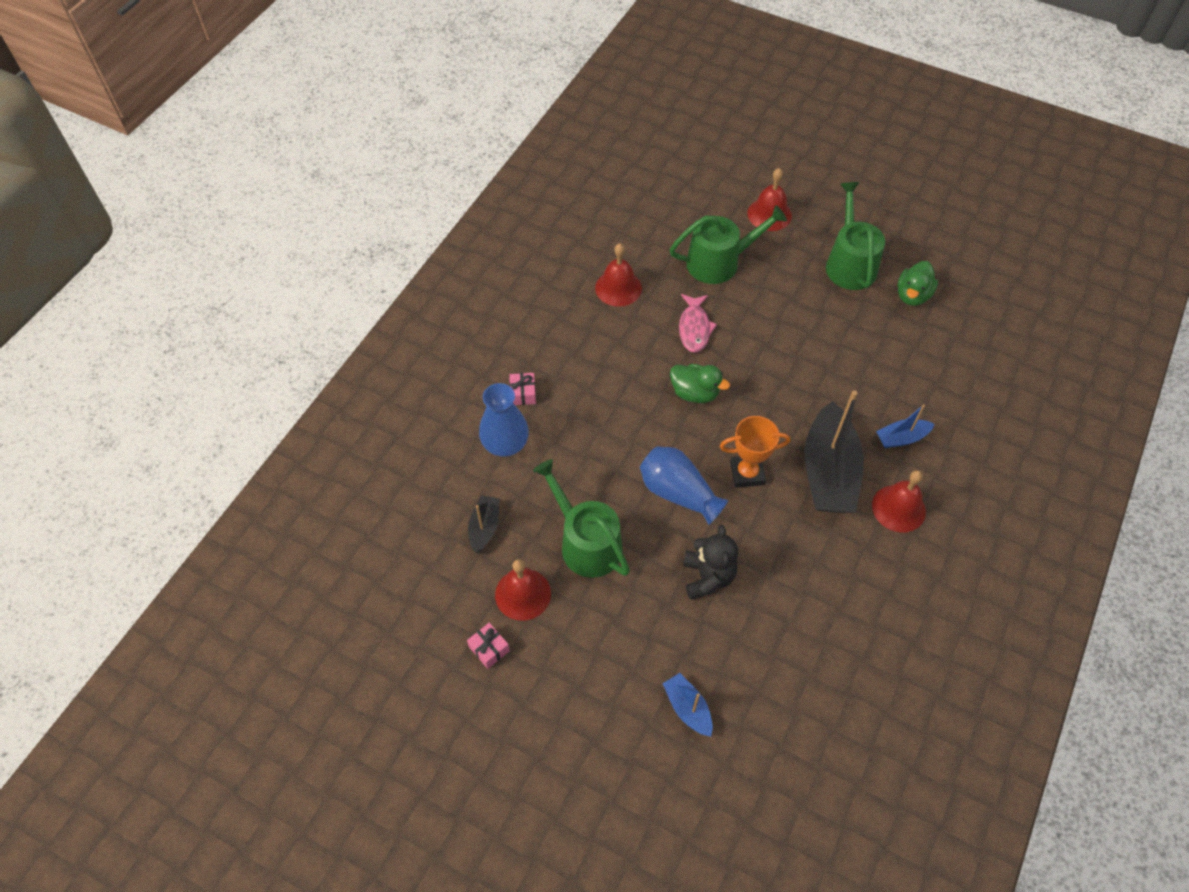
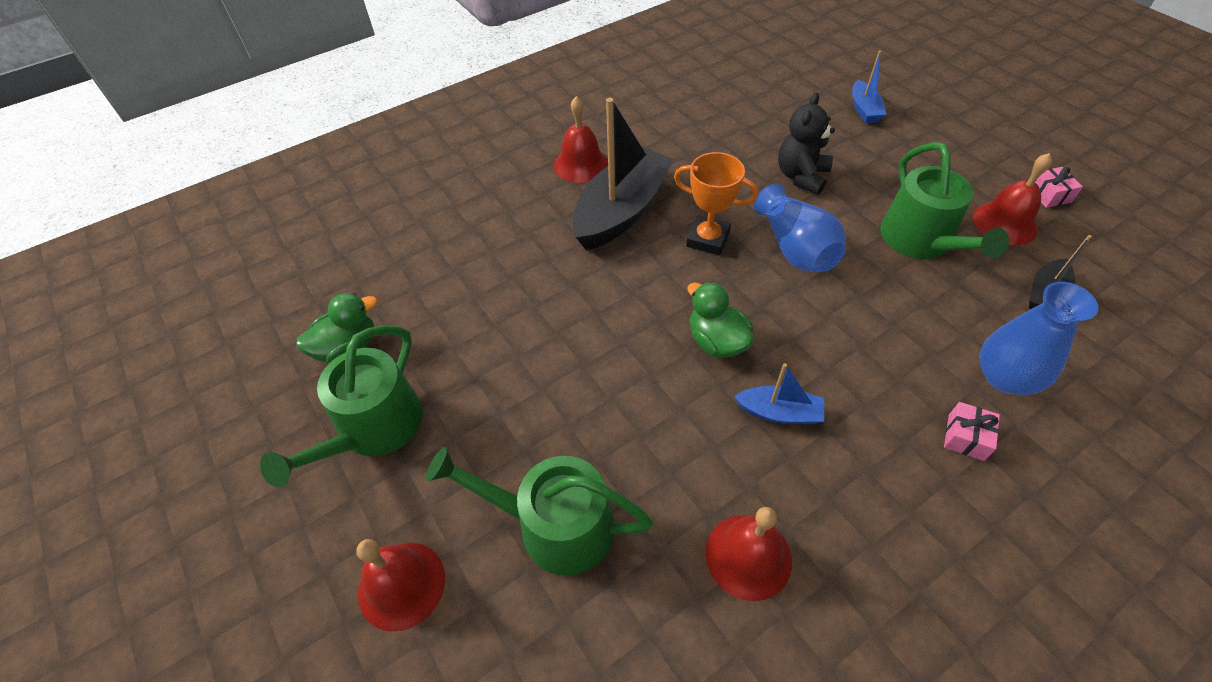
camera: 150 degrees left, 5 degrees down
(694, 328) = (664, 429): pink fish -> none
(901, 438) = (522, 212): blue boat -> blue boat (779, 412)

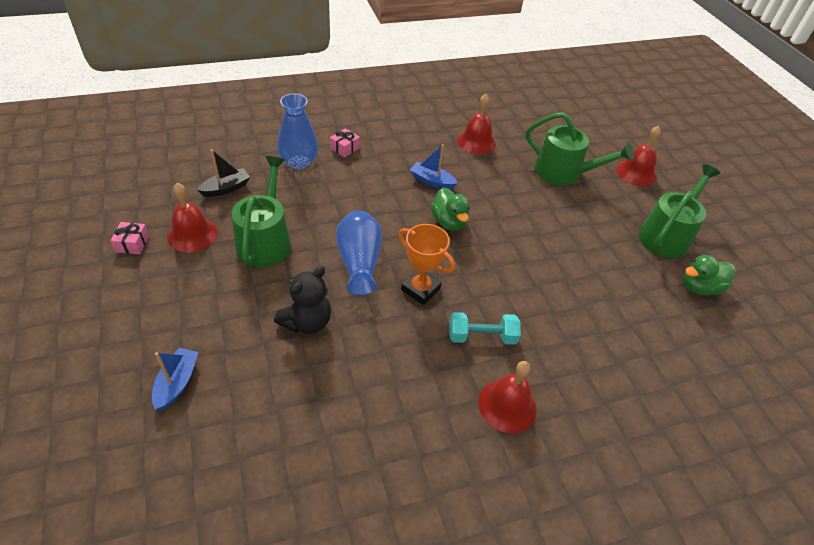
camera: 170 degrees left, 5 degrees down
(622, 211) = (481, 337): black boat -> turquoise dumbbell

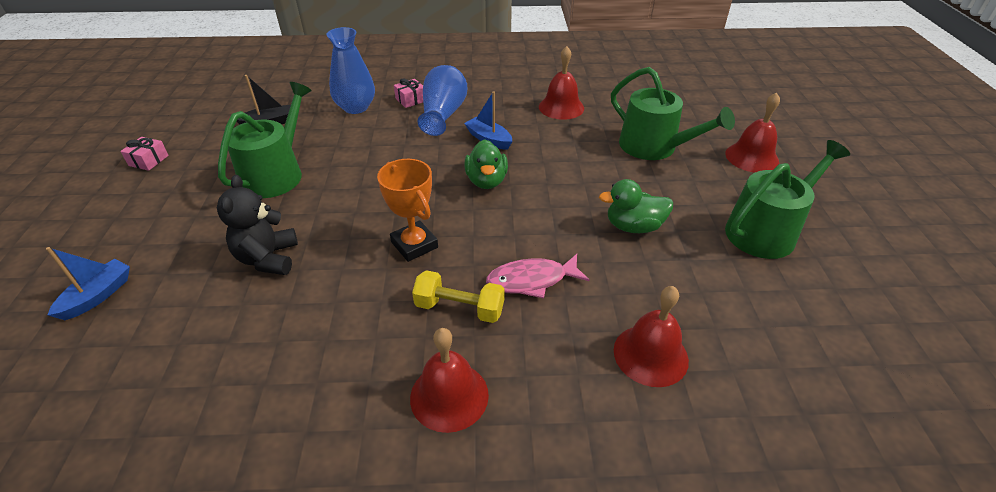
camera: 20 degrees right, 5 degrees down
(192, 234) = (209, 159): red bell -> red bell (650, 355)
(307, 322) = (268, 258): black teddy bear -> black teddy bear turned 120 degrees clockwise
(359, 262) = (361, 208): blue vase -> blue vase (443, 114)
(481, 337) = (459, 308): turquoise dumbbell -> yellow dumbbell
(523, 304) = (531, 280): none -> pink fish
(699, 287) = (790, 299): green duck -> green duck (633, 226)

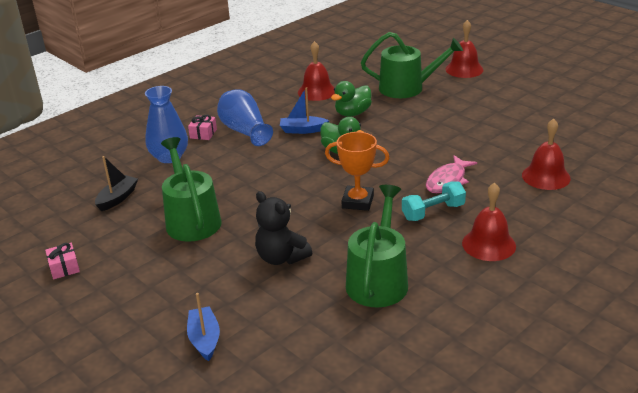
camera: 40 degrees left, 10 degrees down
(459, 308) = (433, 212): yellow dumbbell -> turquoise dumbbell
(633, 226) = (457, 131): green duck -> green duck (352, 113)
(766, 231) = (519, 100): green watering can -> green watering can (378, 280)

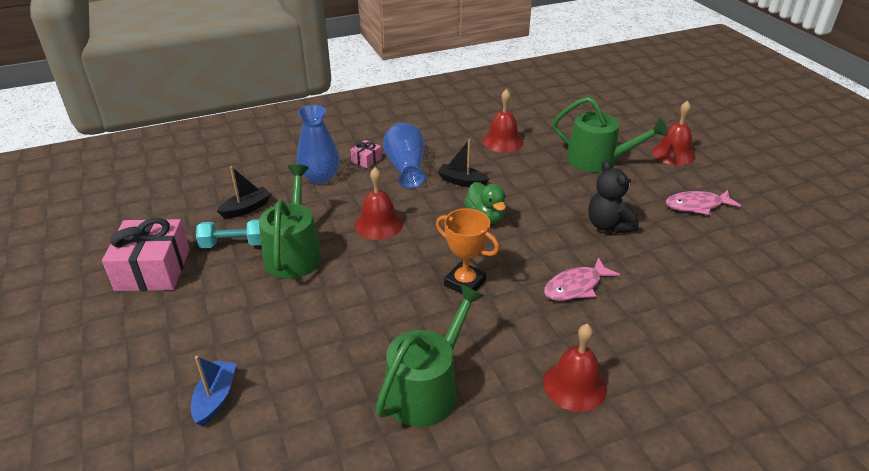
camera: 20 degrees right, 5 degrees up
(64, 267) = (153, 269): pink gift -> pink gift, size x2.21
(281, 257) = (348, 326): black teddy bear -> black teddy bear (608, 225)
(303, 130) = (462, 181): blue boat -> black boat
(352, 113) = (523, 176): green duck -> none
(433, 212) = (536, 321): turquoise dumbbell -> turquoise dumbbell (234, 244)
(504, 102) = (697, 205): none -> pink fish
(546, 176) = (693, 316): red bell -> red bell (378, 224)

